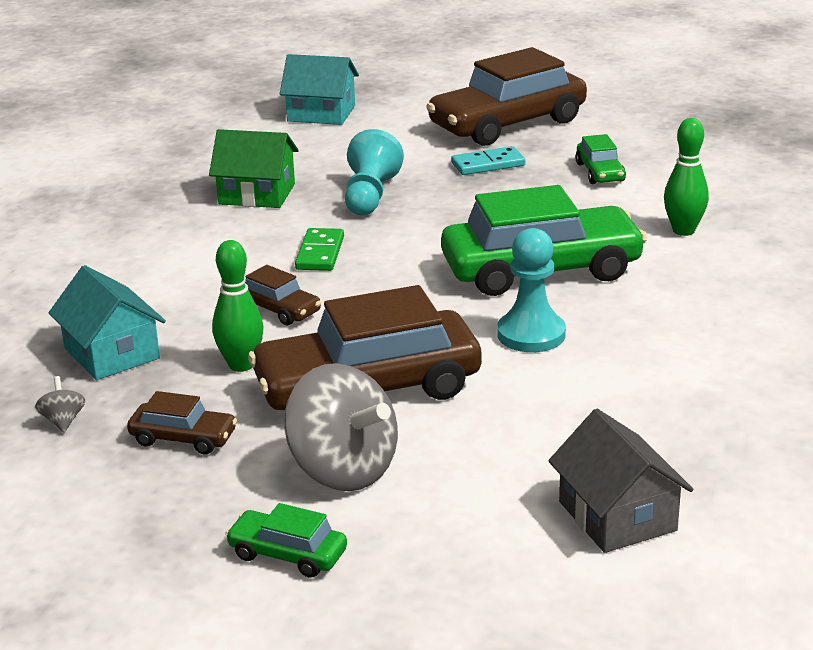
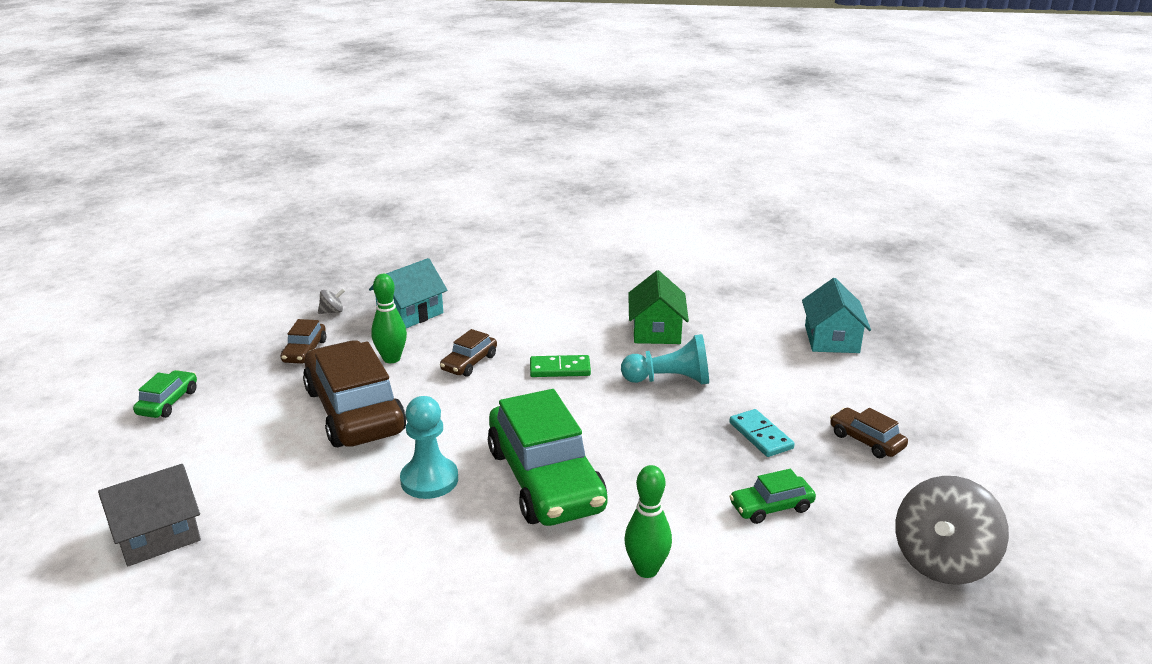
camera: 80 degrees right, 0 degrees up
(343, 470) = (253, 412): grey spinning top -> grey spinning top (942, 562)
(507, 124) = (866, 441): brown car -> brown car, size x0.45

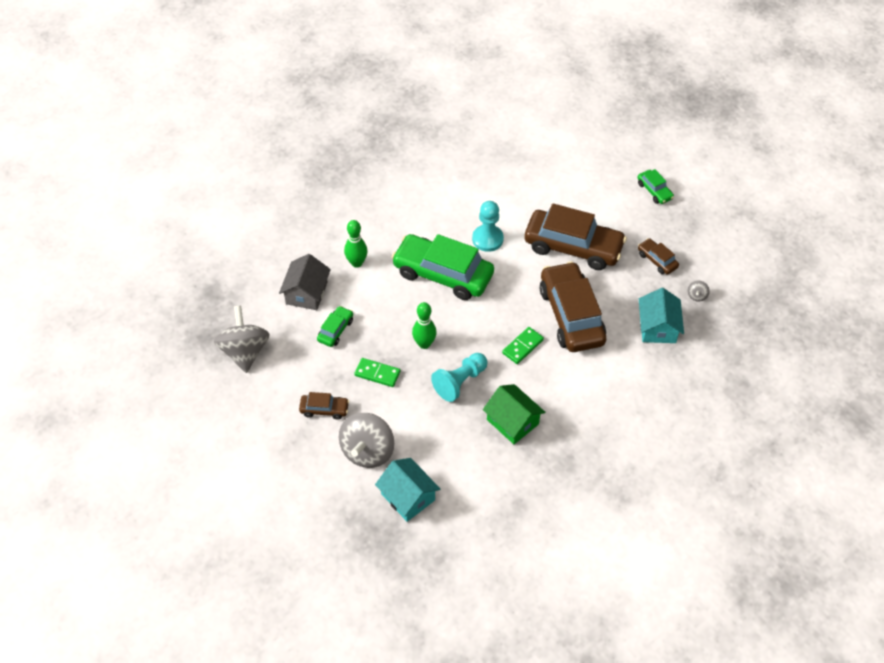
camera: 135 degrees right, 25 degrees up
(157, 535) = (544, 149): grey house -> grey house (306, 293)
(391, 359) = (610, 288): green bowling pin -> green bowling pin (424, 344)
(469, 363) = (571, 315): brown car -> brown car, size x2.21
(761, 435) = (377, 374): turquoise domino -> green domino
(844, 385) = (367, 451): none -> grey spinning top

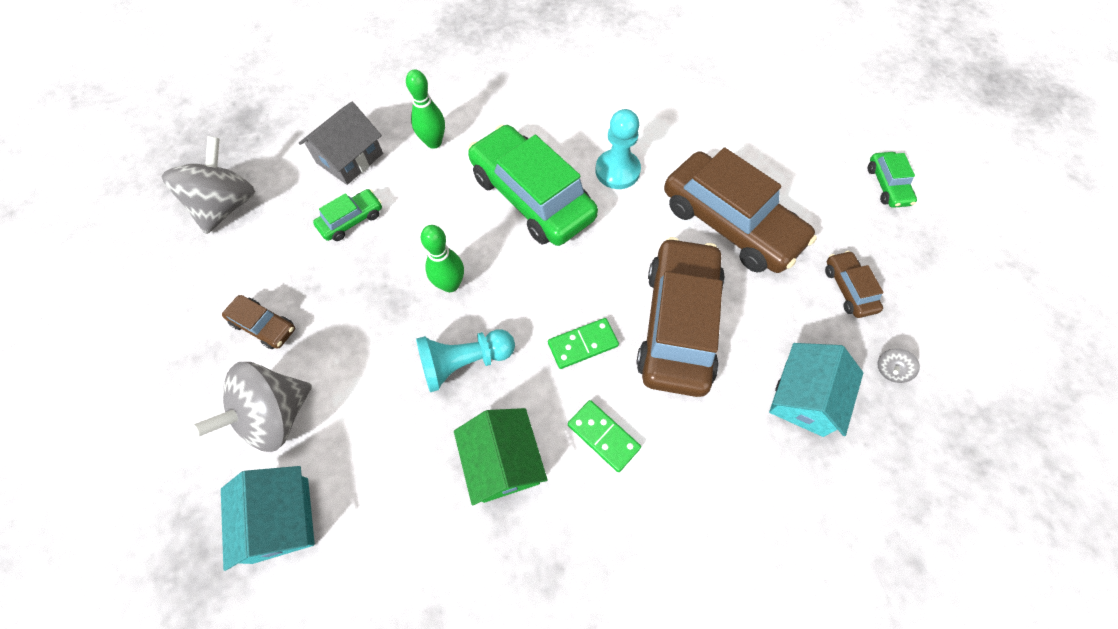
camera: 25 degrees right, 10 degrees up
(377, 374) = (363, 302): green domino -> green domino (603, 436)

